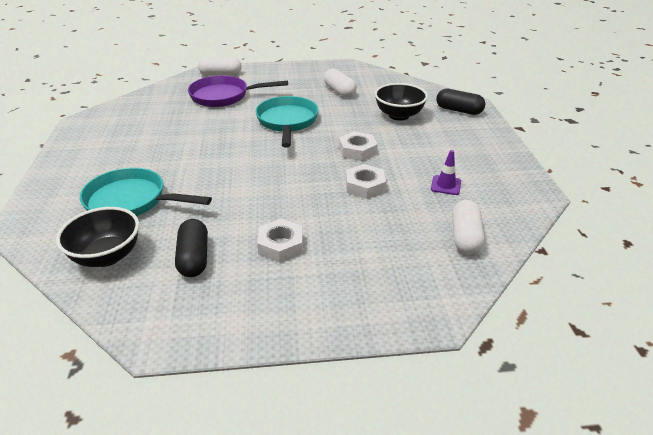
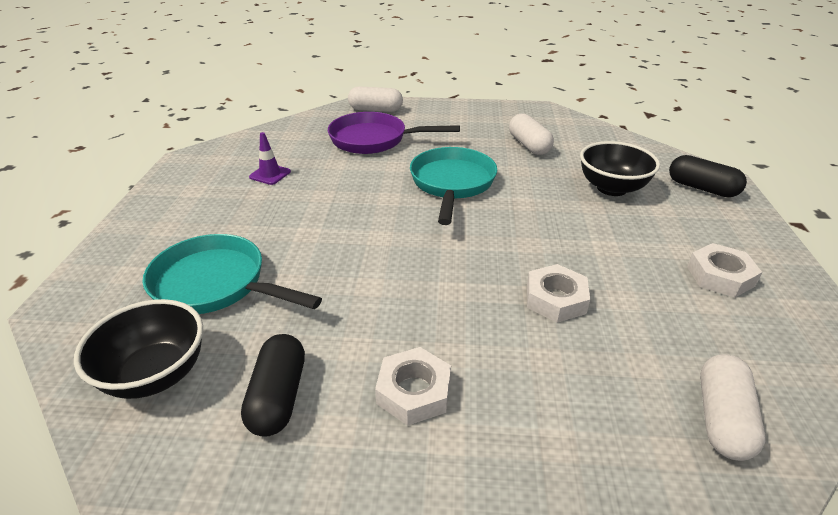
camera: 10 degrees right, 0 degrees up
(357, 150) = (548, 238): white nut -> white nut (720, 276)
(446, 185) = (685, 313): purple traffic cone -> purple traffic cone (270, 174)

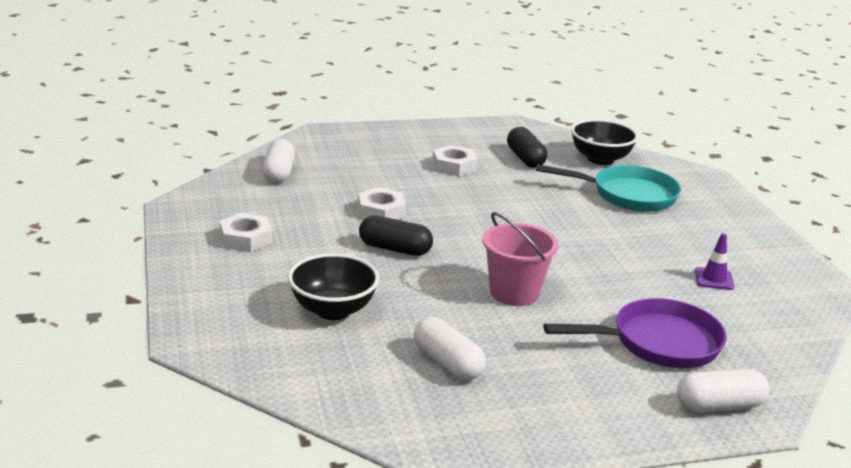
camera: 160 degrees right, 10 degrees down
(452, 184) = (514, 293): turquoise pan -> pink bucket
(701, 188) = (223, 323): black capsule -> black capsule (395, 249)

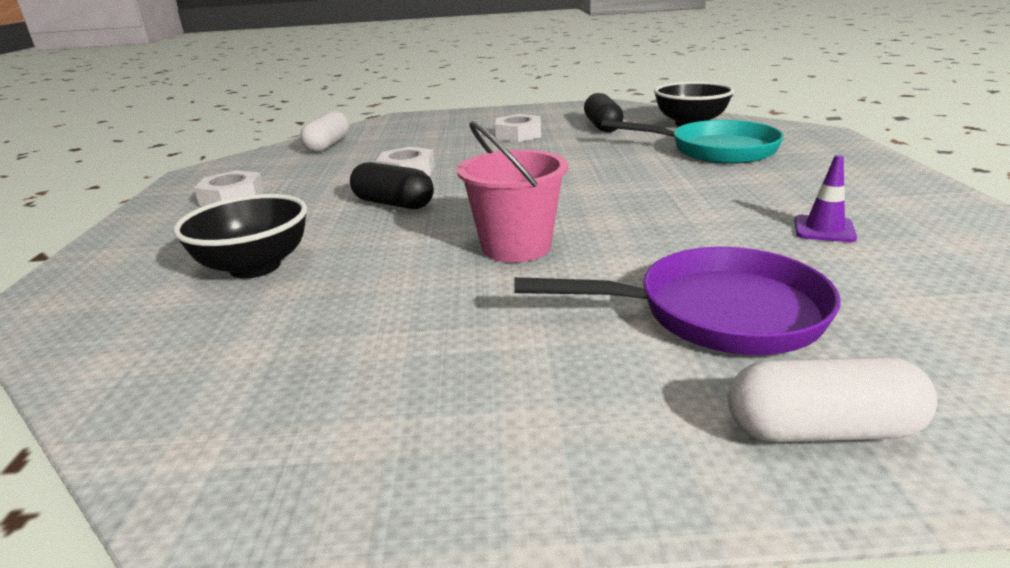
camera: 15 degrees right, 0 degrees up
(447, 363) = (353, 338): white capsule -> none

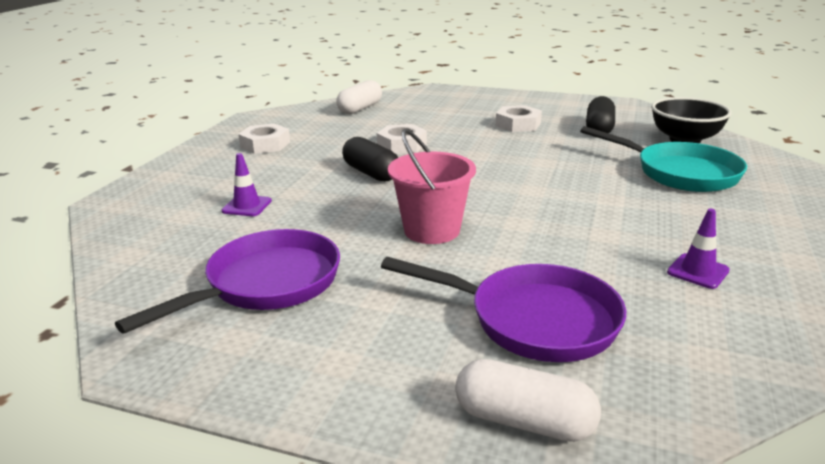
camera: 20 degrees right, 0 degrees up
(255, 267) = (247, 206): black bowl -> purple traffic cone
(352, 353) = (266, 284): none -> purple pan

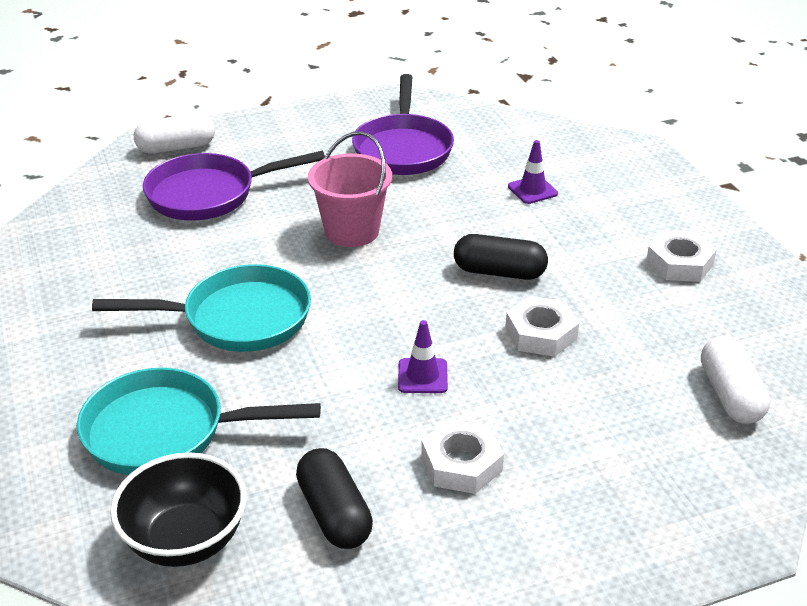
camera: 140 degrees right, 10 degrees up
(589, 207) = (238, 318): none -> turquoise pan
(698, 271) = (108, 279): purple traffic cone -> purple traffic cone (422, 376)

